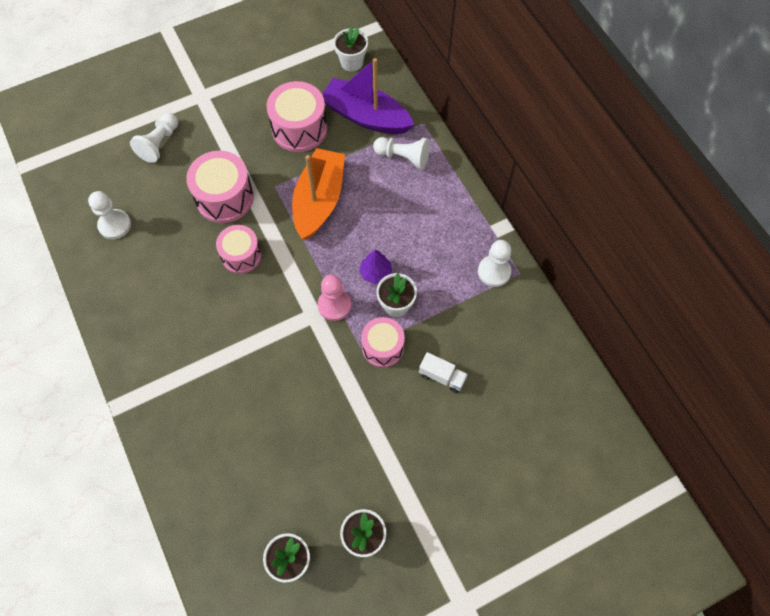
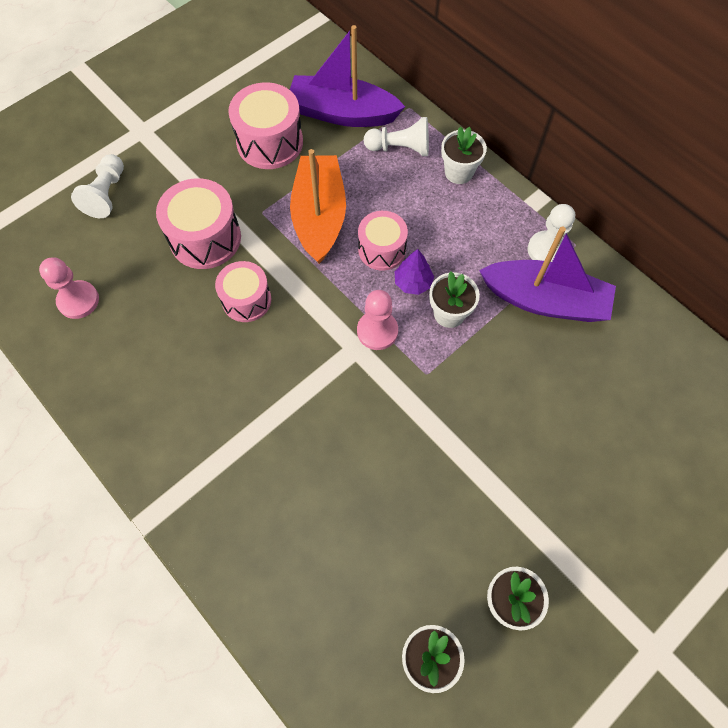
camera: 15 degrees left, 0 degrees up
(115, 225) = (78, 300): white pawn -> pink pawn
(351, 62) = (306, 59): white flower pot -> white flower pot (459, 172)
(383, 347) = (450, 366): pink drum -> pink drum (382, 250)
(442, 376) = (531, 382): white truck -> none
(477, 313) = (545, 300): none -> purple boat

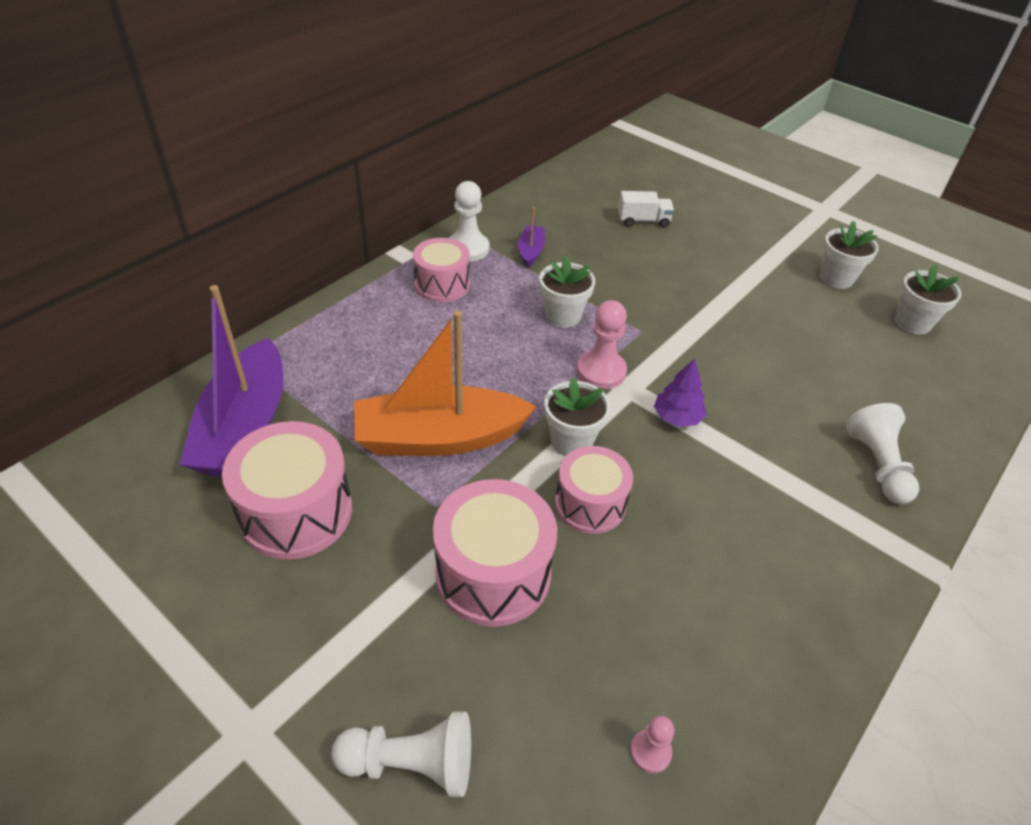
camera: 100 degrees left, 20 degrees down
(78, 300) = (650, 752): pink pawn -> pink pawn, size x0.56
(382, 250) = (486, 373): pink drum -> pink drum (442, 285)
(400, 148) = (318, 363): white pawn -> white pawn (877, 465)
(413, 283) = (528, 344): purple tree -> purple tree (677, 417)
(459, 172) = (361, 311): white flower pot -> white flower pot (571, 441)
(545, 300) = (531, 251): purple boat -> purple boat, size x0.44
(607, 416) = (643, 221): none -> white truck

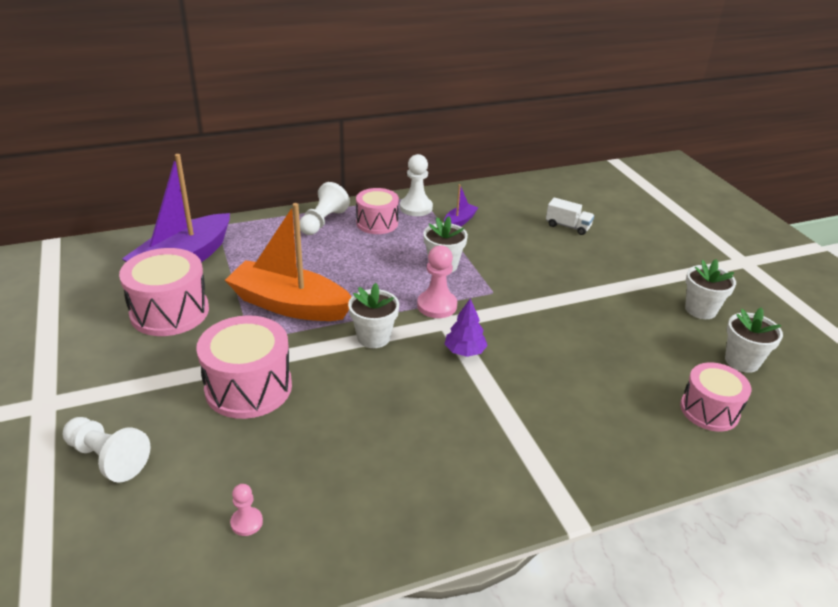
camera: 30 degrees right, 10 degrees down
(590, 504) = (349, 376): pink drum -> pink drum (709, 410)
(877, 465) = (599, 440): white pawn -> white pawn (323, 222)

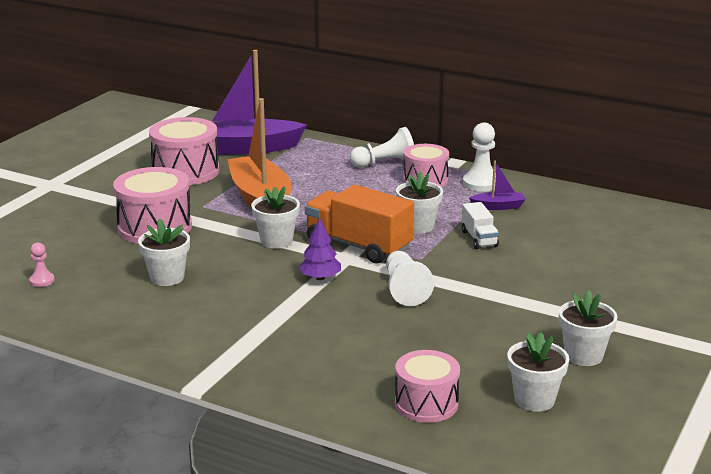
camera: 50 degrees right, 10 degrees down
(108, 458) = (35, 221): white pawn -> white pawn (405, 289)
(355, 432) = (167, 277): none -> white flower pot
(437, 306) = (358, 246): pink pawn -> orange truck
(568, 226) = (596, 250): white truck -> white truck (479, 239)

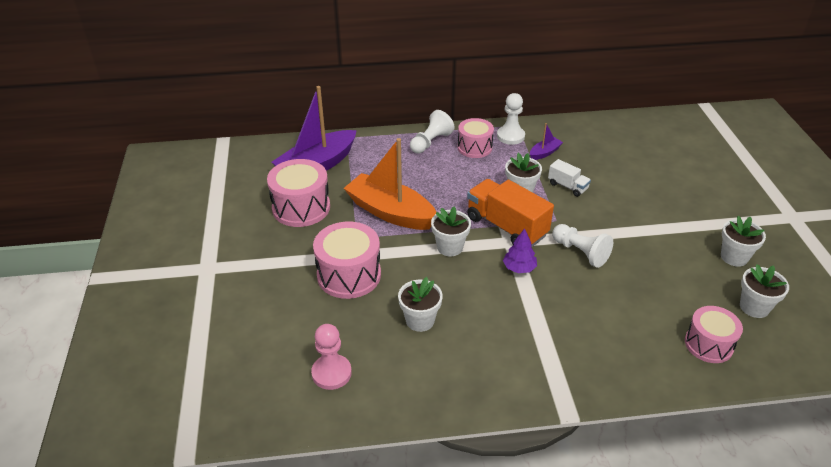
camera: 35 degrees left, 15 degrees up
(42, 281) = (331, 373): pink pawn -> pink pawn, size x1.79
(358, 246) = (506, 226): orange truck -> orange truck turned 45 degrees clockwise

